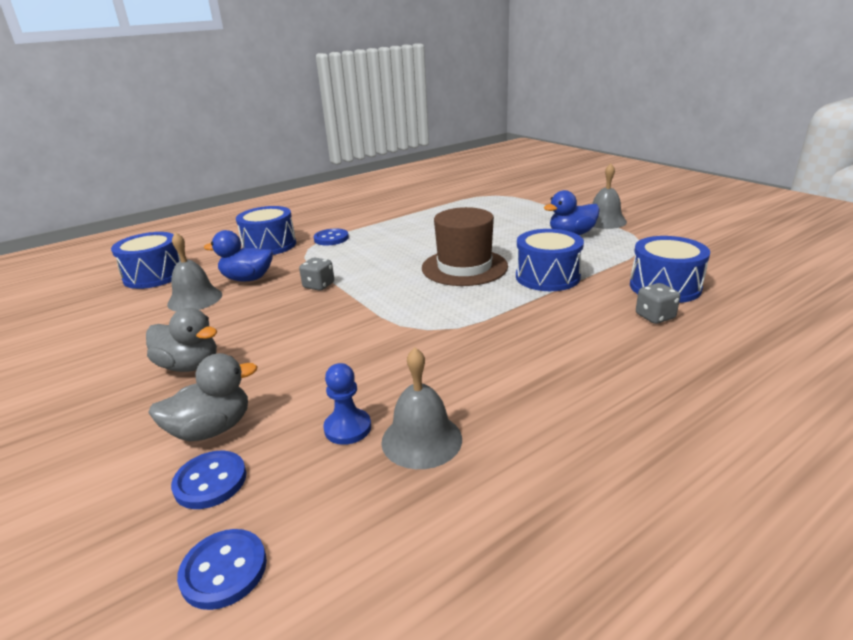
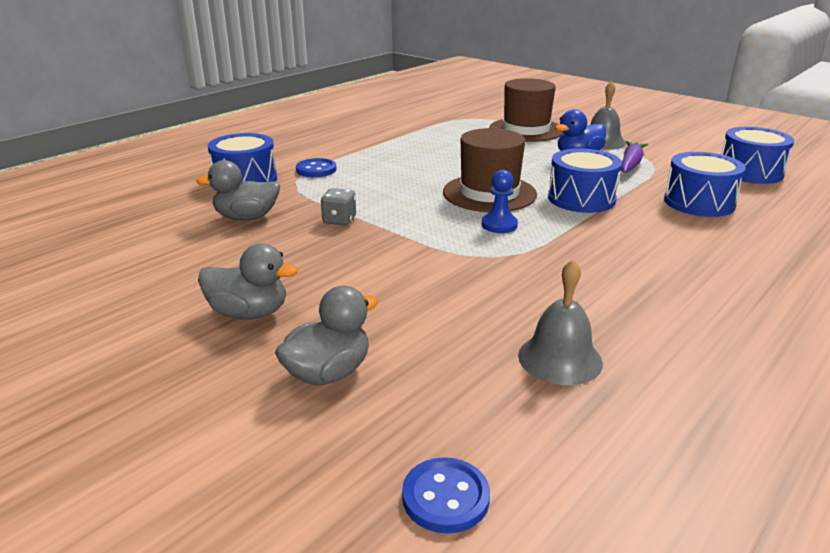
camera: 15 degrees left, 0 degrees up
(154, 275) = (121, 220): blue drum -> blue drum (750, 172)
(195, 299) = (197, 243): grey bell -> none
(210, 481) = (367, 422): blue button -> none
(247, 279) = (246, 217): blue duck -> grey duck
(347, 428) = (477, 356): blue pawn -> blue pawn (499, 225)
(538, 207) = (526, 130): none -> brown hat
(618, 244) = (630, 164): none -> purple carrot
(655, 317) = (706, 230): grey dice -> none

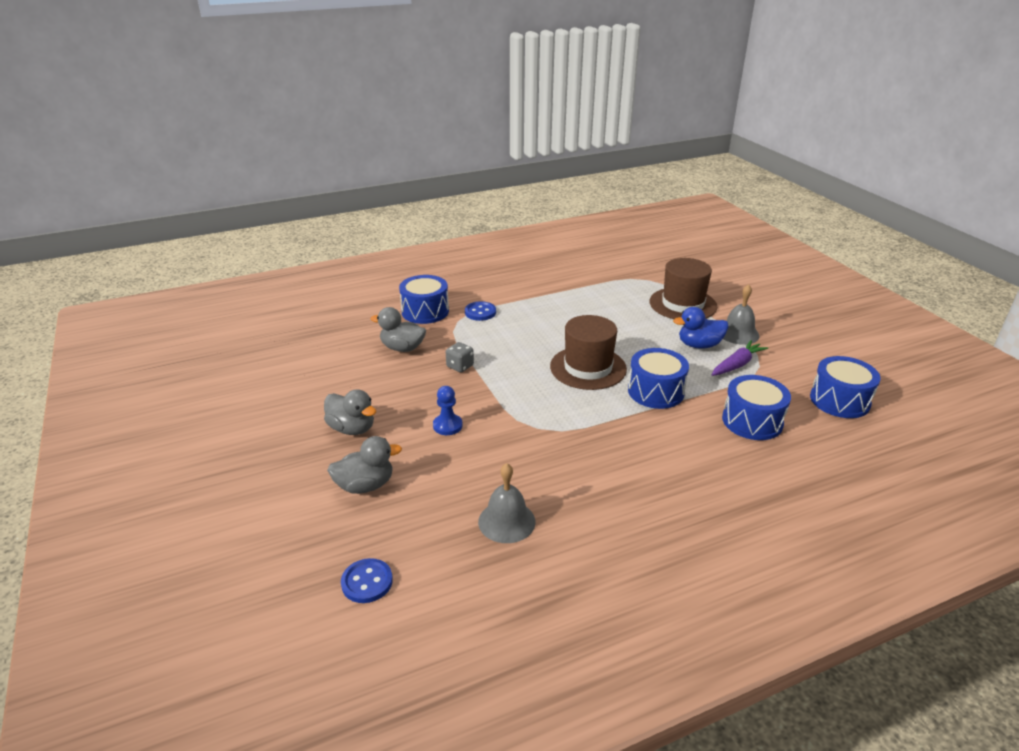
camera: 25 degrees right, 5 degrees up
(499, 225) = (567, 401): blue pawn -> blue pawn (447, 426)

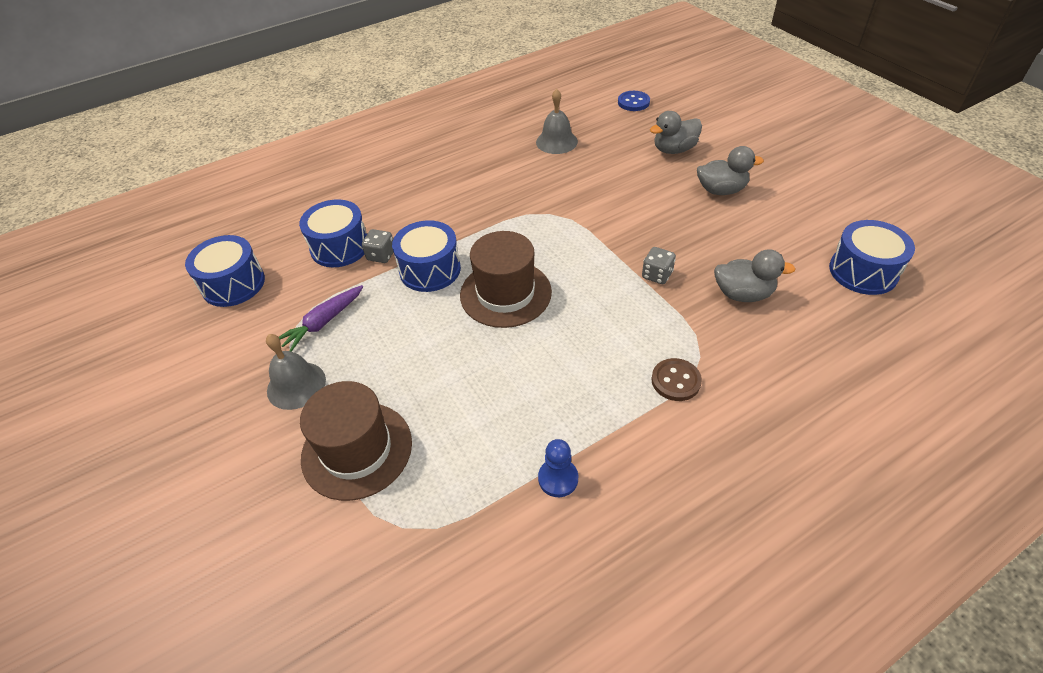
camera: 175 degrees right, 15 degrees up
(352, 428) = (721, 190): grey duck -> grey duck turned 150 degrees clockwise
(425, 311) = (759, 371): blue drum -> blue drum (863, 271)
(447, 426) = (634, 204): blue pawn -> blue pawn (558, 478)
(480, 312) = (676, 381): blue button -> brown button
(699, 345) = (359, 352): blue duck -> none
(706, 408) = (381, 255): none -> grey dice

